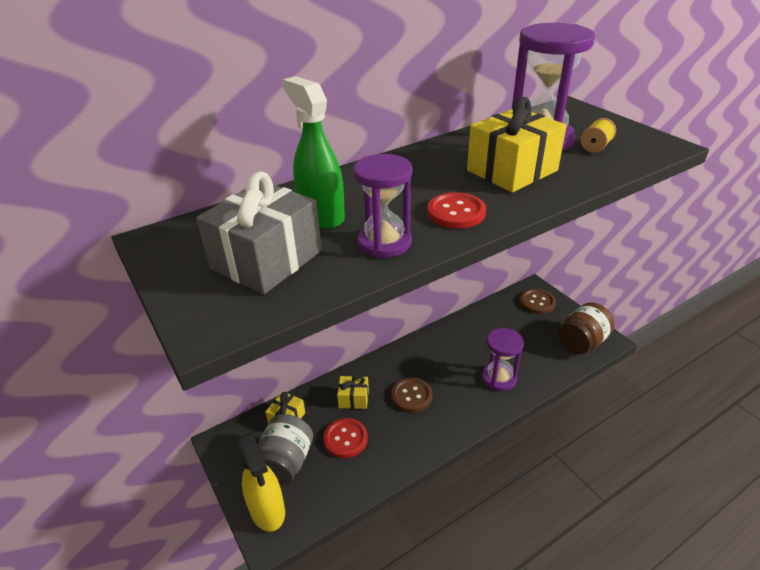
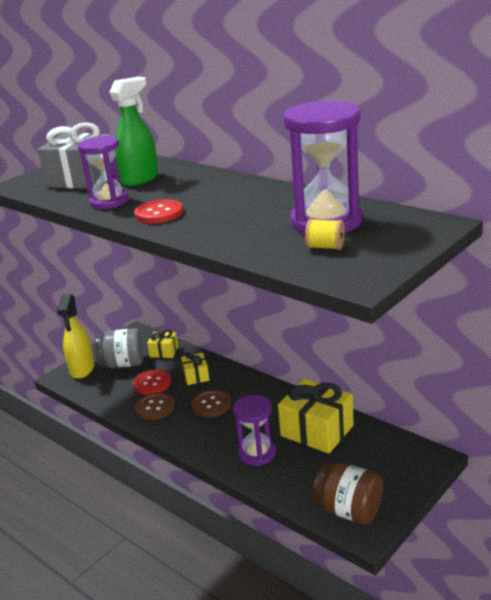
camera: 75 degrees right, 10 degrees down
(267, 510) = (82, 369): yellow spray bottle -> yellow spray bottle turned 45 degrees counterclockwise
(512, 170) = (244, 220): yellow gift -> yellow gift (317, 431)
(537, 302) = (404, 464): brown button -> brown button (155, 408)

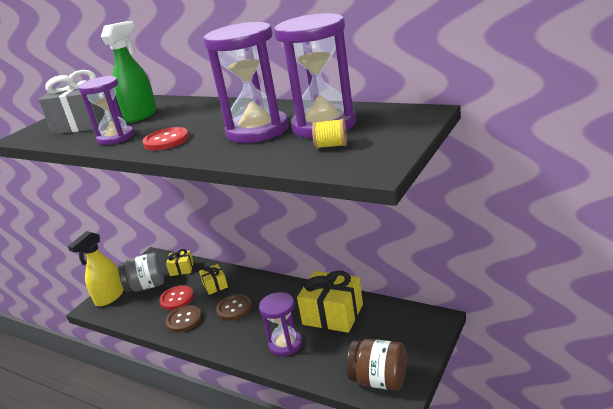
camera: 10 degrees left, 0 degrees up
(82, 369) = (109, 297): yellow spray bottle -> yellow spray bottle turned 45 degrees clockwise
(255, 217) = (257, 130): none -> purple hourglass

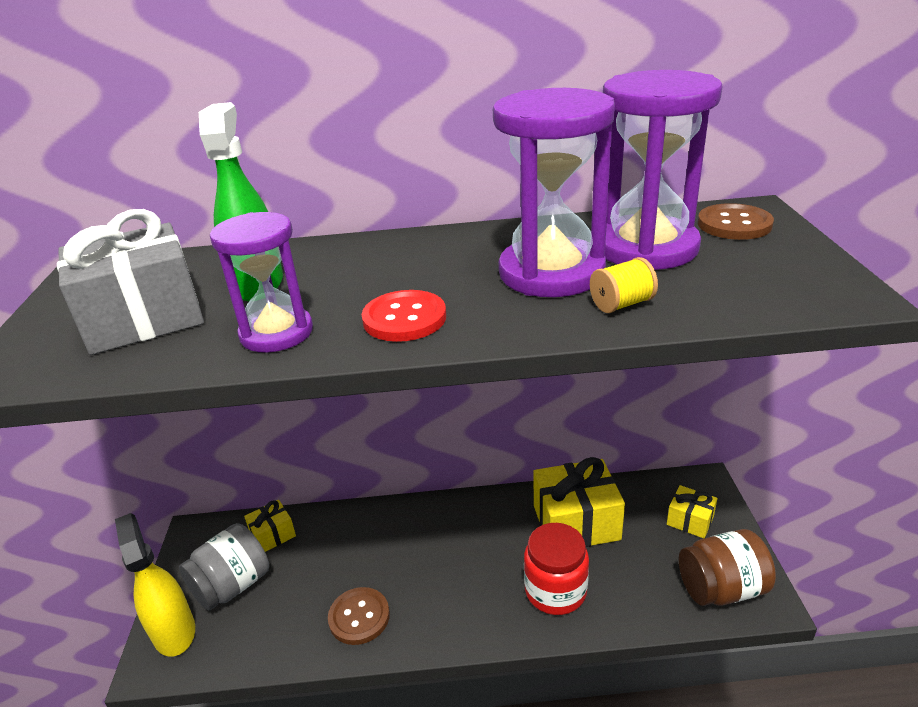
camera: 35 degrees left, 5 degrees up
(109, 297) = (174, 631): yellow spray bottle -> yellow spray bottle turned 150 degrees clockwise
(177, 299) = (312, 587): red button -> none
(215, 285) = (358, 541): yellow gift -> yellow gift (690, 520)
(234, 308) = (425, 566): brown button -> brown button (734, 224)
(285, 344) = (555, 591): purple hourglass -> red jar
(331, 146) = (719, 275): yellow spool -> yellow spool (621, 304)

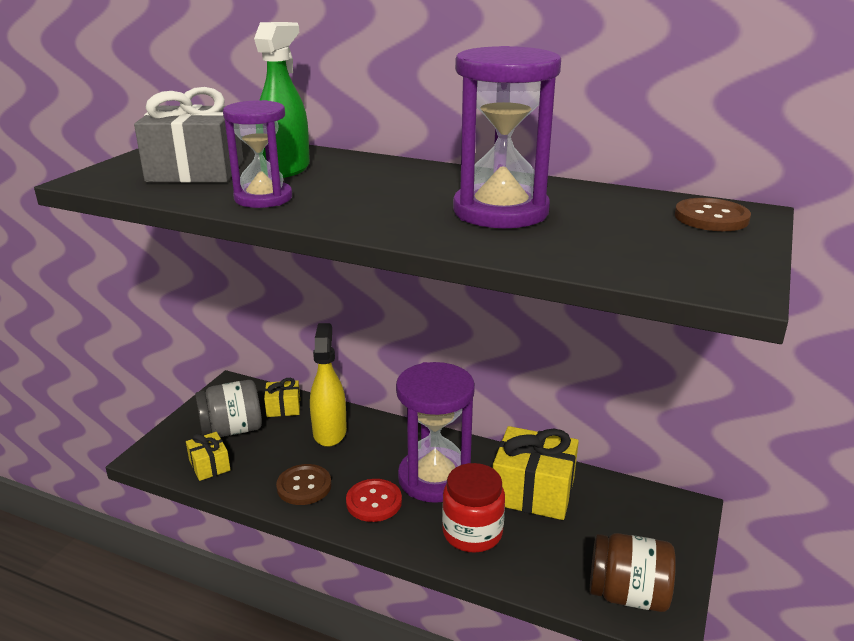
camera: 25 degrees right, 5 degrees down
(174, 631) = (174, 443): yellow spray bottle -> yellow spray bottle (329, 432)
(404, 318) = (355, 211): red button -> red button (374, 502)
(621, 304) = (525, 243): yellow spool -> none
(646, 248) = (604, 214): purple hourglass -> purple hourglass (434, 478)
(690, 520) = (644, 531): yellow gift -> yellow gift (209, 465)

